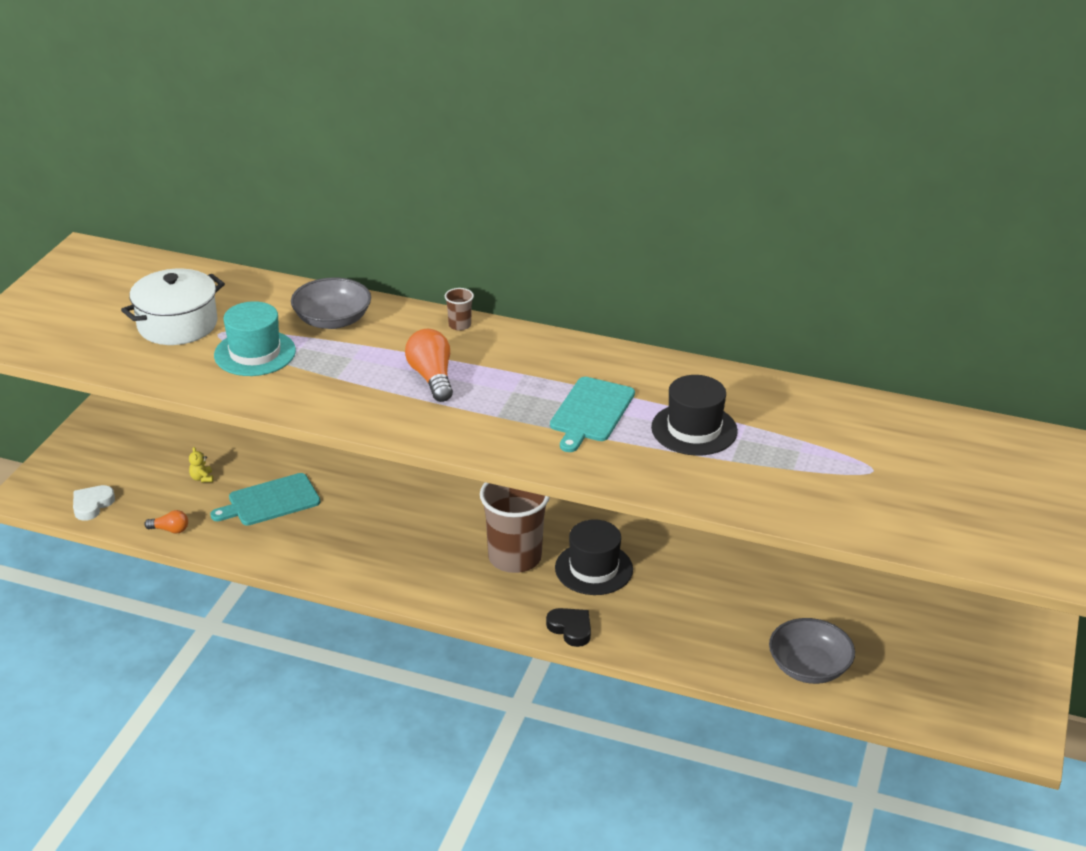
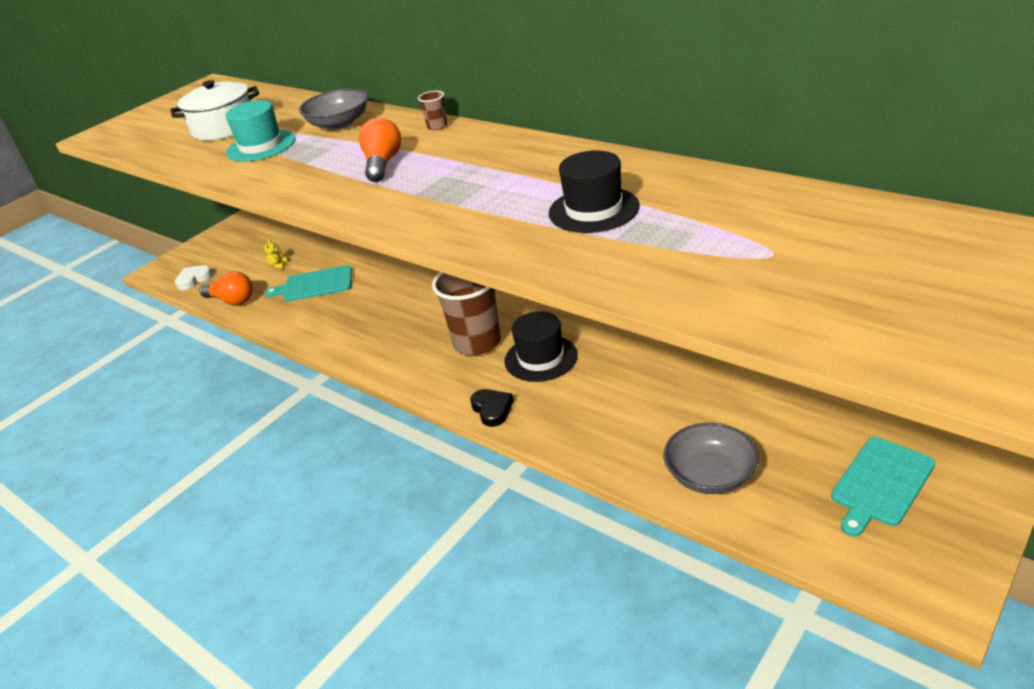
camera: 25 degrees right, 0 degrees up
(170, 530) = (232, 300): orange light bulb -> orange light bulb, size x1.80
(591, 412) = (502, 193): turquoise cutting board -> turquoise cutting board (881, 484)

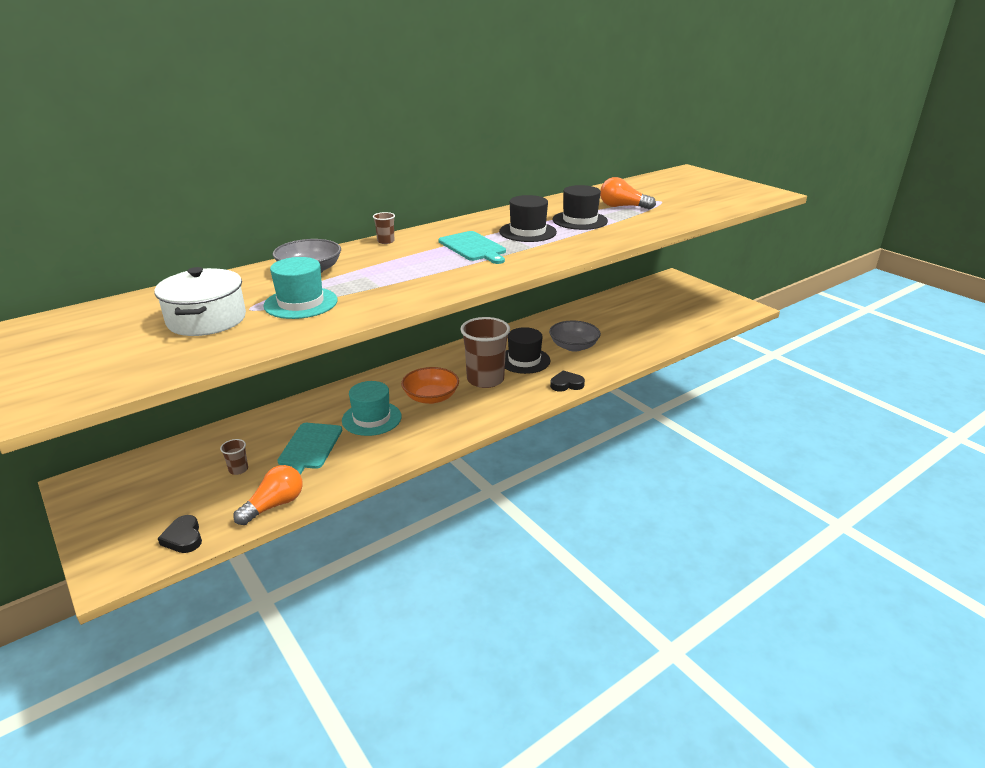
camera: 80 degrees left, 5 degrees down
(193, 279) = (183, 538): white heart -> black heart
(278, 265) = (238, 469): yellow teddy bear -> brown cup
(371, 298) = (371, 418): none -> turquoise hat
(383, 164) = (429, 261): orange light bulb -> orange light bulb (622, 207)
(423, 318) = (431, 397): none -> orange bowl
(516, 188) = (527, 232): none -> black hat
(710, 475) = (660, 334): grey bowl -> grey bowl (573, 346)
(881, 484) = (682, 302): turquoise cutting board -> turquoise cutting board (473, 247)

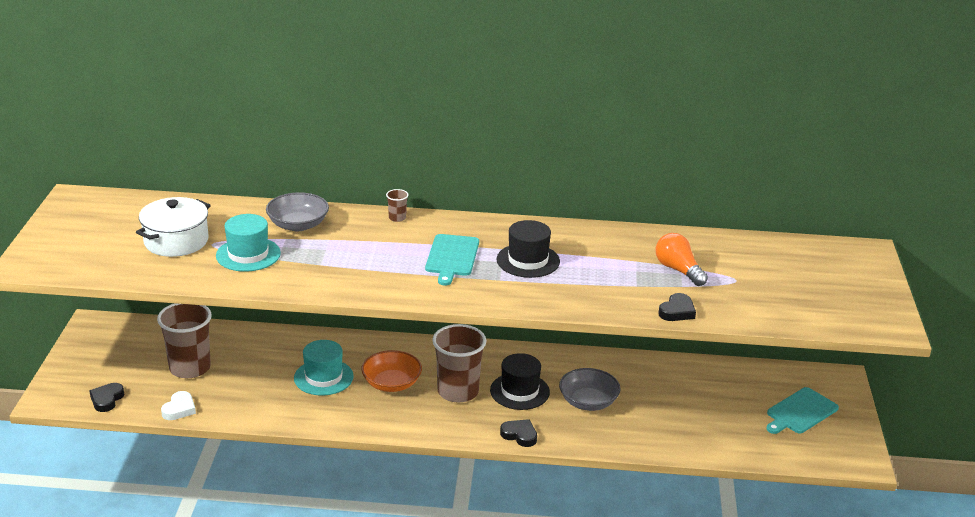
camera: 40 degrees right, 0 degrees up
(238, 469) = (190, 368): brown cup -> brown cup, size x2.40
(274, 505) = (179, 409): orange light bulb -> white heart
(309, 448) = (252, 377): turquoise cutting board -> turquoise cutting board (800, 412)
(580, 220) = (601, 268): black hat -> none
(667, 224) = (677, 311): none -> black heart

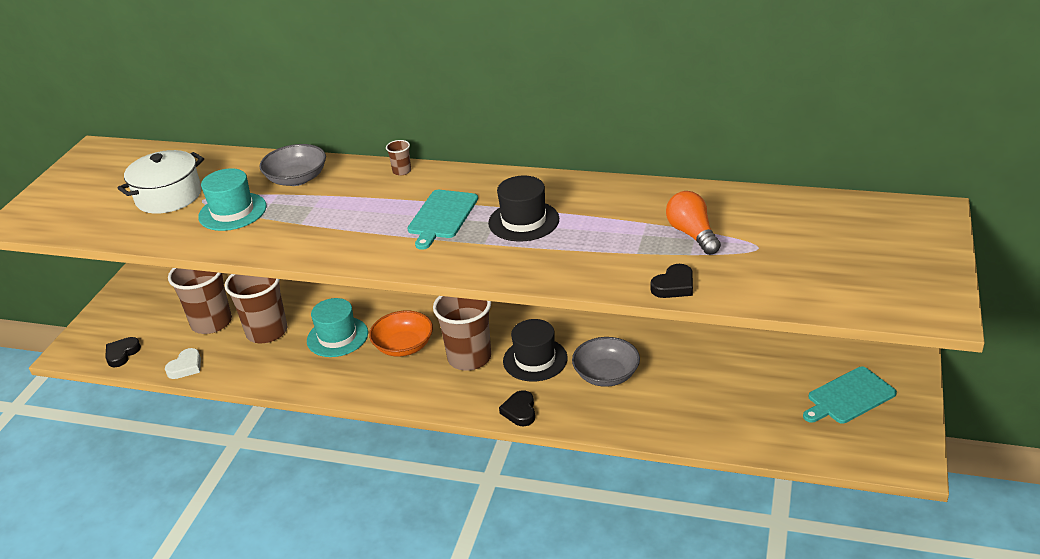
camera: 15 degrees right, 5 degrees up
(250, 375) = (267, 332): none -> brown cup
(519, 435) = (520, 411): black heart -> black heart turned 135 degrees counterclockwise

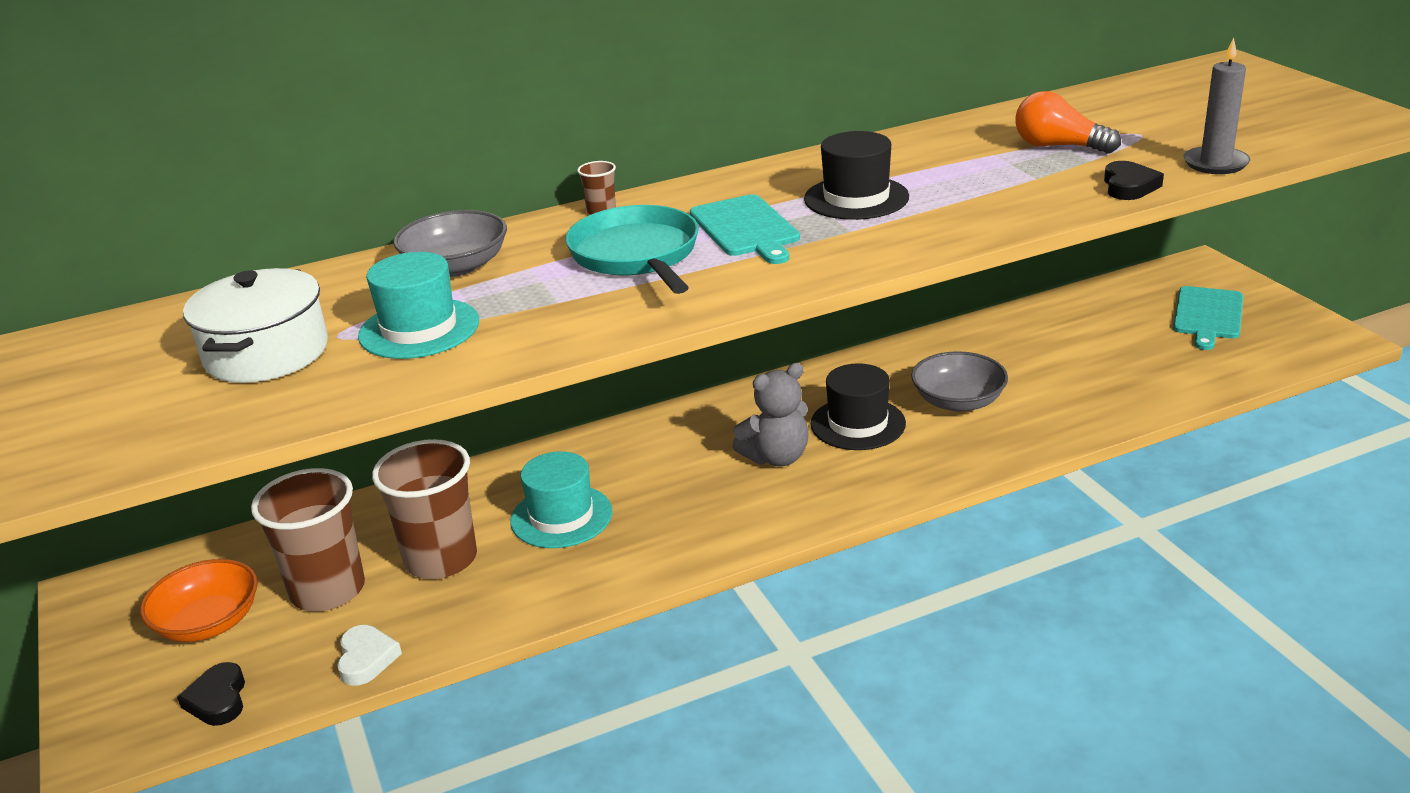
camera: 40 degrees left, 5 degrees down
(371, 210) = (637, 255): none -> turquoise pan
(403, 346) = (672, 484): orange bowl -> orange bowl (208, 622)
(469, 358) = (776, 457): brown cup -> grey teddy bear
(520, 411) = (921, 477): black heart -> none
(756, 294) = (1215, 163): none -> grey candle

